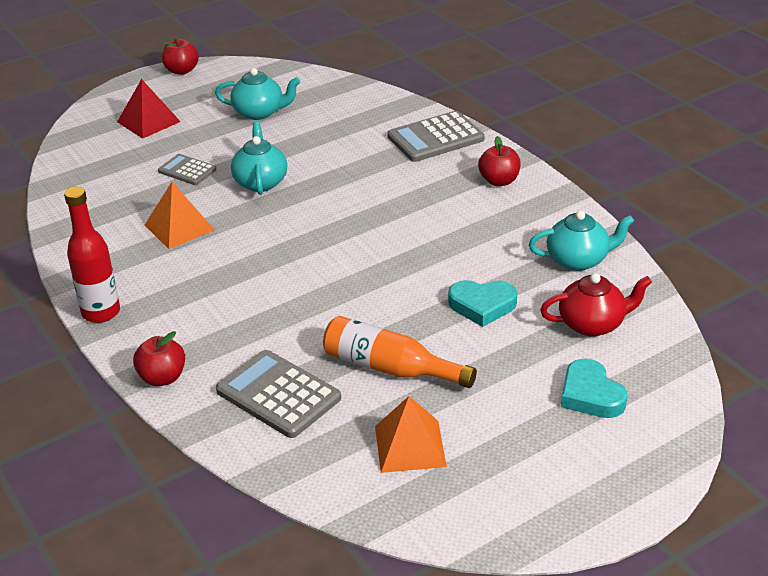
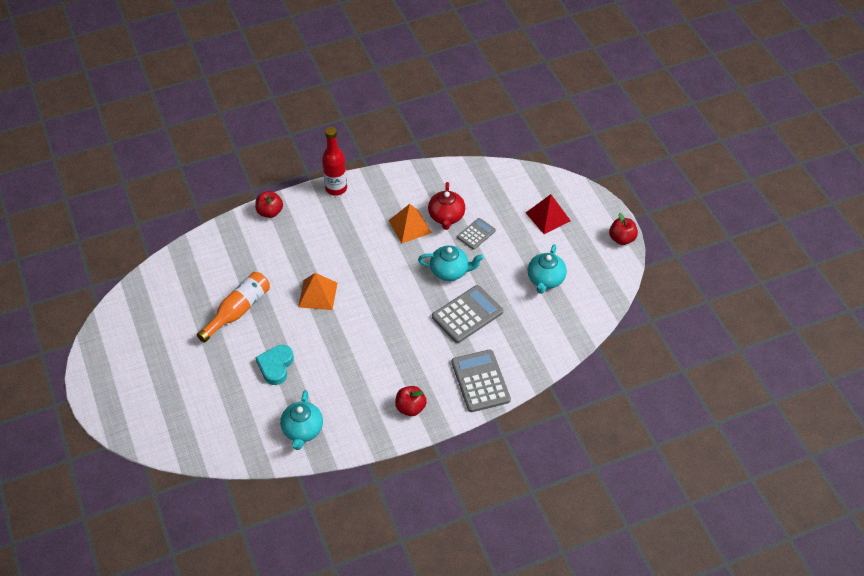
camera: 100 degrees right, 15 degrees up
(278, 394) = (236, 259): grey calculator -> grey calculator (467, 314)
(410, 446) = (175, 309): orange pyramid -> orange pyramid (318, 294)
(590, 395) = (177, 400): turquoise heart -> none
(592, 324) = (236, 419): red teapot -> red teapot (446, 217)

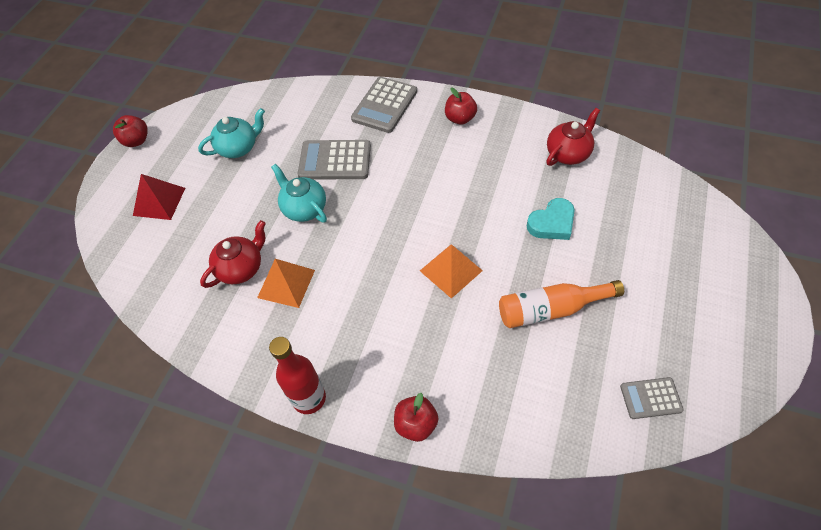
camera: 135 degrees left, 5 degrees up
(302, 430) = (568, 153): turquoise teapot -> red teapot
(476, 234) = (238, 229): grey calculator -> grey calculator (650, 398)

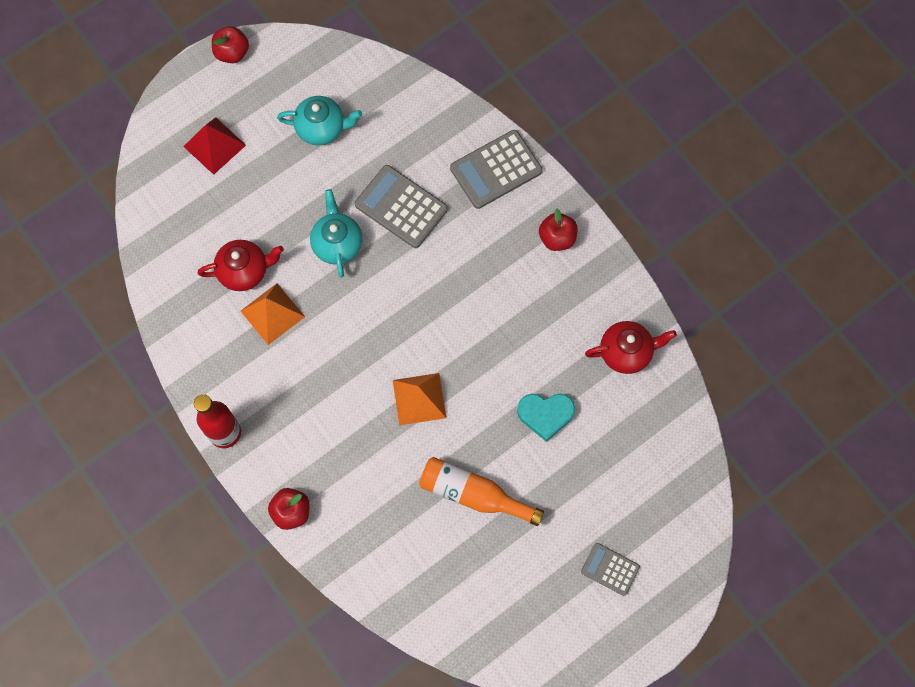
camera: 30 degrees right, 15 degrees up
(650, 398) = (487, 621): grey calculator -> grey calculator (610, 569)

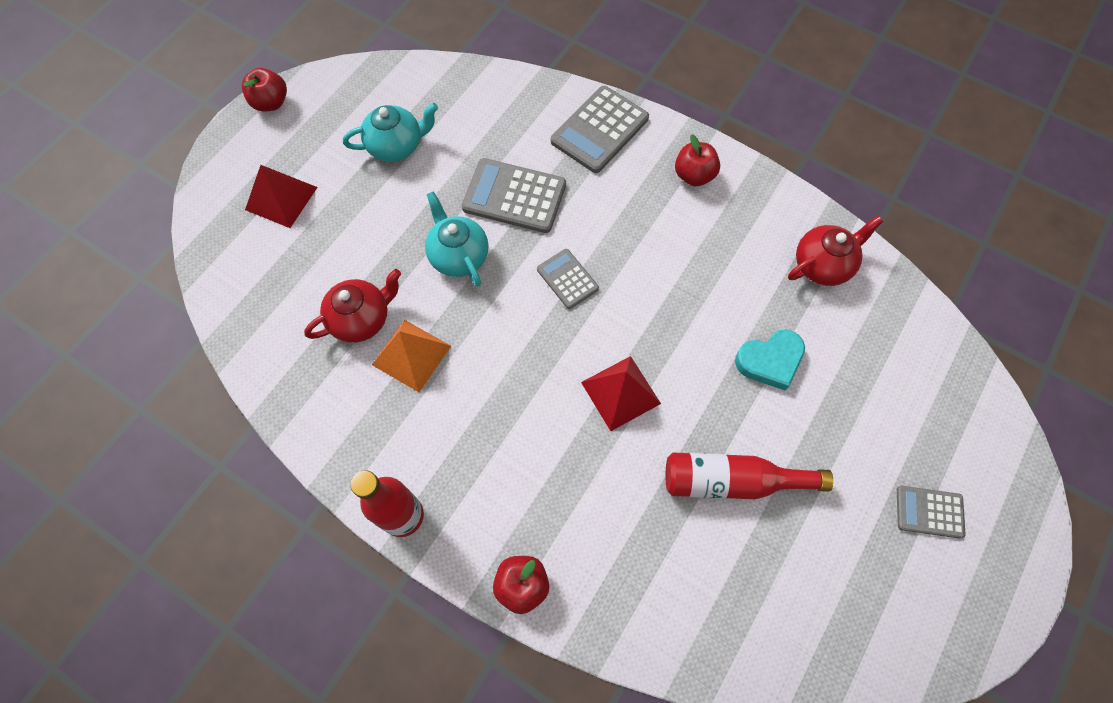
camera: 20 degrees left, 5 degrees down
(415, 293) = (567, 279): none -> grey calculator
(419, 399) = (620, 392): orange pyramid -> red pyramid
(473, 494) = (732, 481): orange bottle -> red bottle

